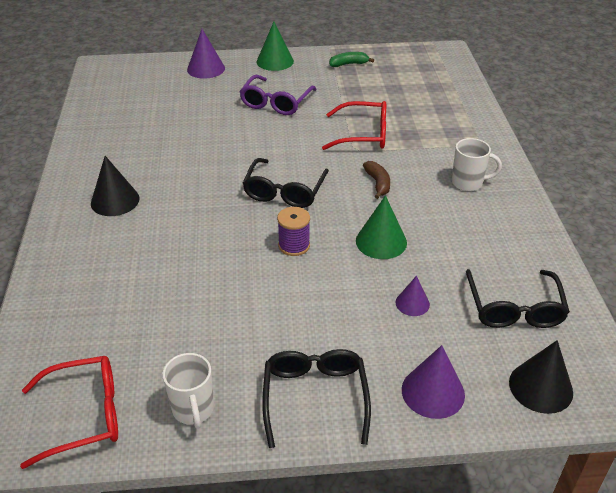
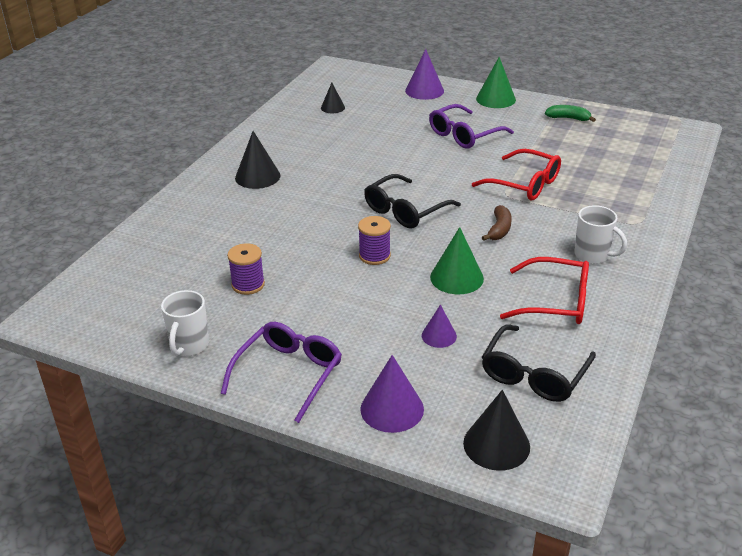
camera: 30 degrees right, 5 degrees down
(84, 415) = (111, 319): red glasses -> red glasses (555, 302)
(132, 107) = (332, 107): none -> black cone
(199, 319) = (248, 284): none -> purple spool
(315, 398) = (288, 374): black glasses -> purple glasses

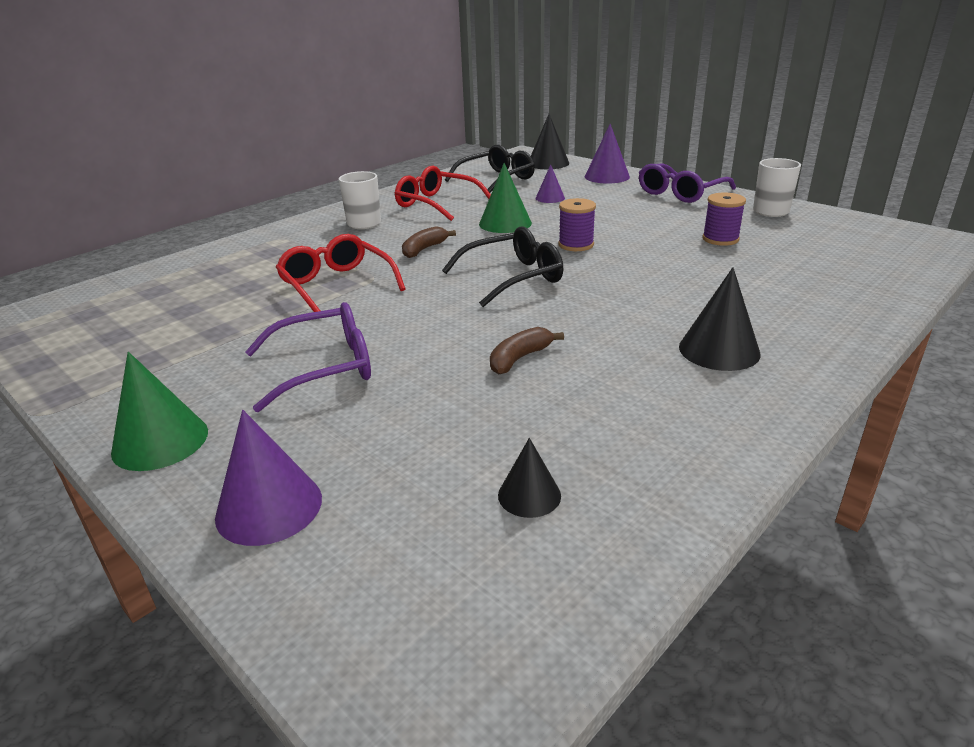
camera: 160 degrees left, 5 degrees down
(366, 155) = (519, 358): none -> brown banana
(568, 118) = (119, 368): green banana -> none

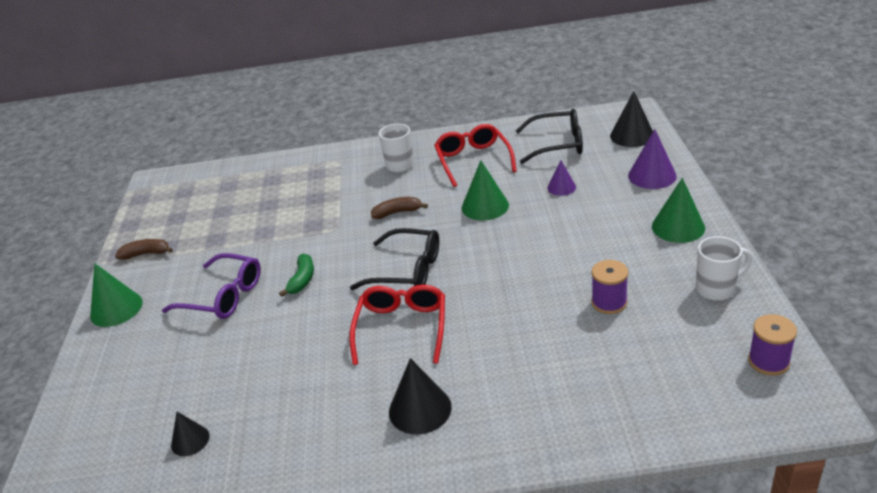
camera: 45 degrees right, 5 degrees up
(269, 507) = (106, 376): purple cone -> none
(337, 285) = (309, 226): red glasses -> red glasses (402, 328)
(407, 321) = (302, 280): none -> green banana
(519, 358) = (311, 346): brown banana -> brown banana (146, 254)
(576, 245) = (495, 255): purple spool -> purple spool (768, 361)
(680, 193) = (678, 227): purple glasses -> green cone

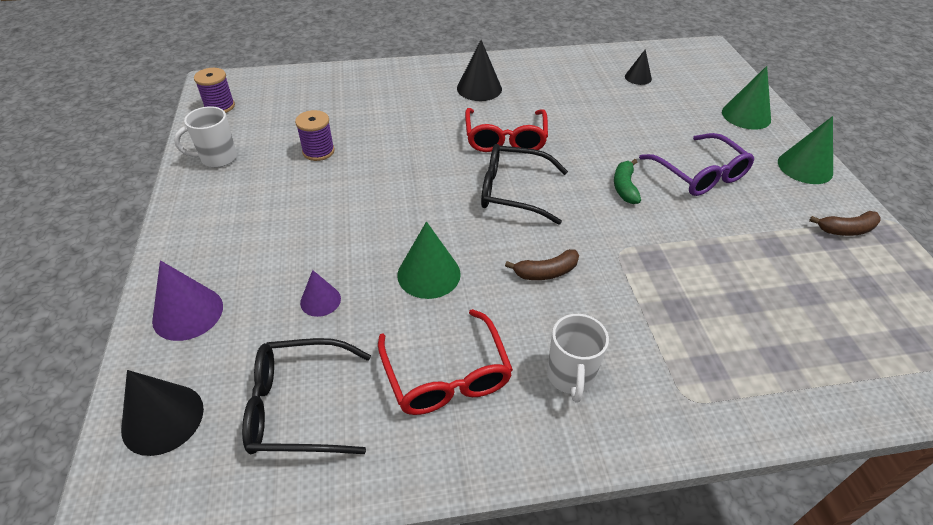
camera: 170 degrees right, 10 degrees up
(223, 296) = (699, 174): purple glasses -> purple glasses turned 135 degrees counterclockwise
(678, 227) = (208, 226): green cone -> green cone (746, 115)

